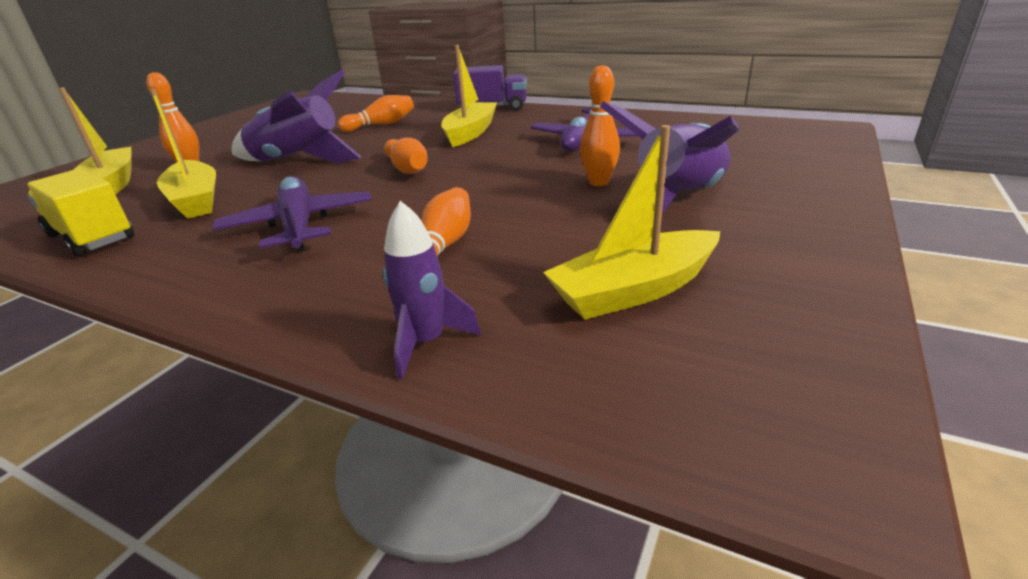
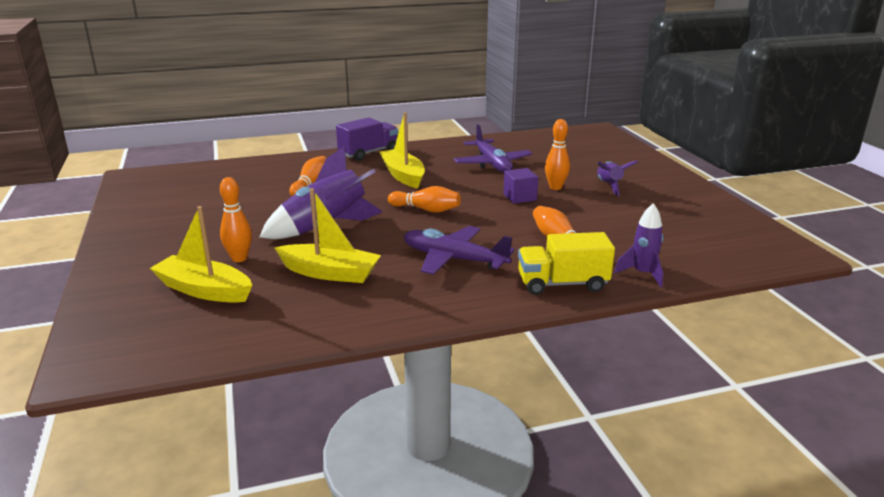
camera: 45 degrees left, 5 degrees down
(92, 237) = (327, 316): yellow truck -> yellow truck (562, 284)
(528, 182) = (519, 197): none -> purple cube
(634, 290) = (668, 228): yellow boat -> none
(680, 200) = (609, 186): purple rocket -> purple rocket, size x0.56

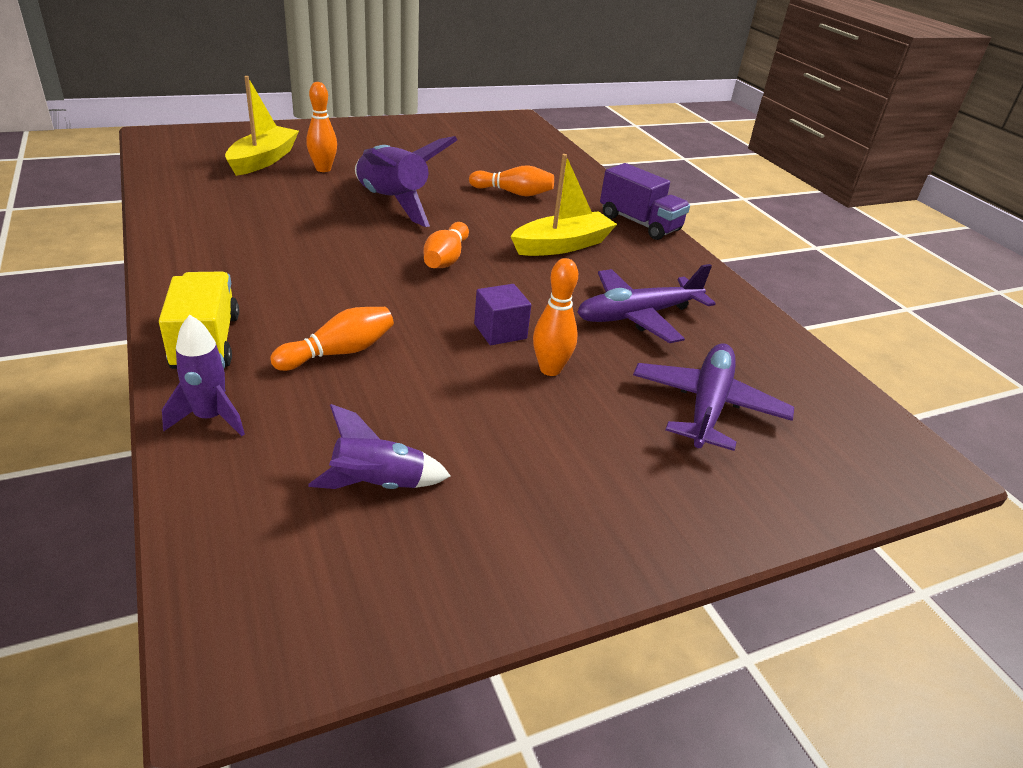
camera: 80 degrees right, 10 degrees up
(329, 273) = (281, 207): yellow boat -> none
(454, 259) = (297, 272): purple plane -> purple plane (707, 406)
(609, 186) = (573, 432): purple rocket -> purple rocket (378, 484)

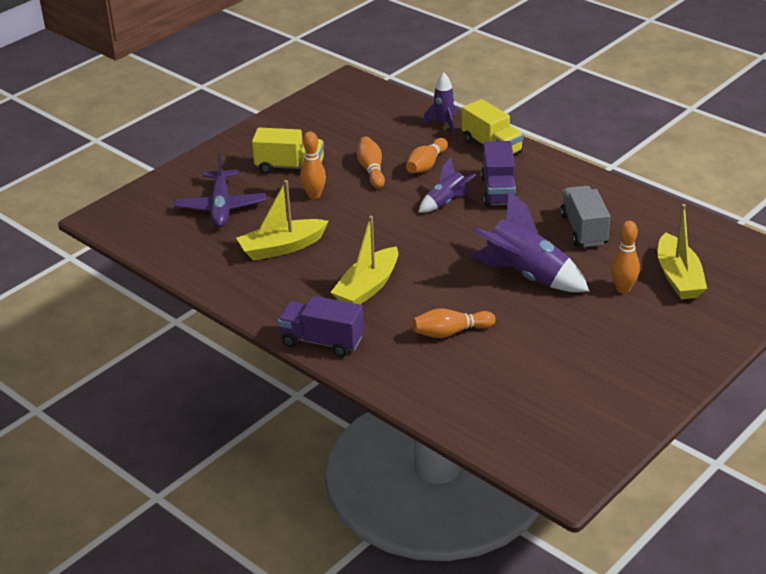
camera: 160 degrees right, 0 degrees up
(274, 214) = (584, 230): none -> grey truck
(297, 281) = (498, 191): none -> purple truck
(378, 484) = (351, 128): purple rocket -> purple rocket (446, 202)
(446, 258) = (435, 241): orange bowling pin -> orange bowling pin (371, 170)
(500, 331) = (357, 206): purple cube -> none
(558, 438) = (290, 167): none -> yellow truck
(638, 315) = (282, 248): purple plane -> yellow boat

